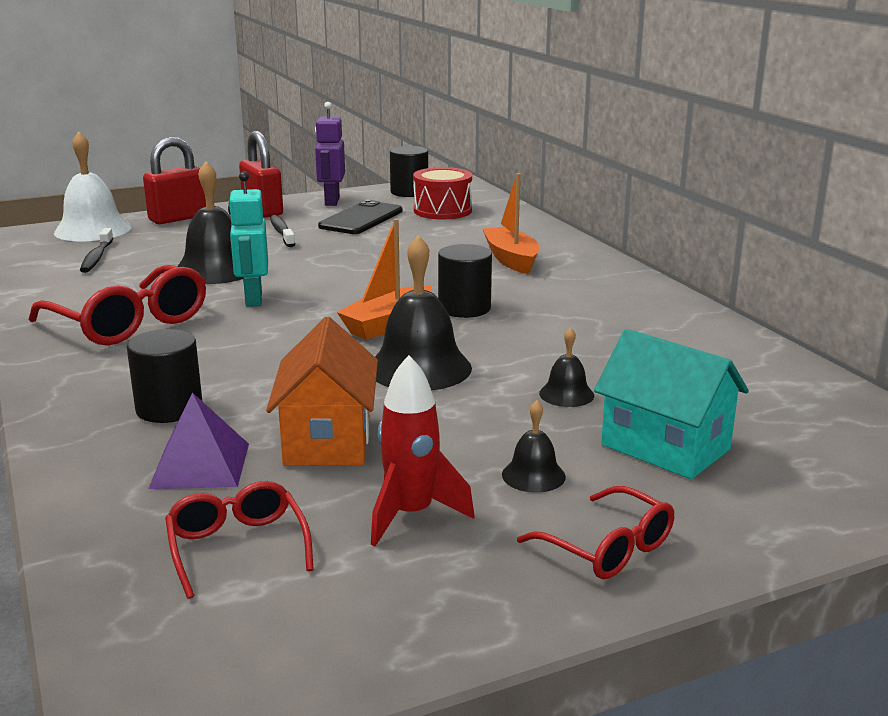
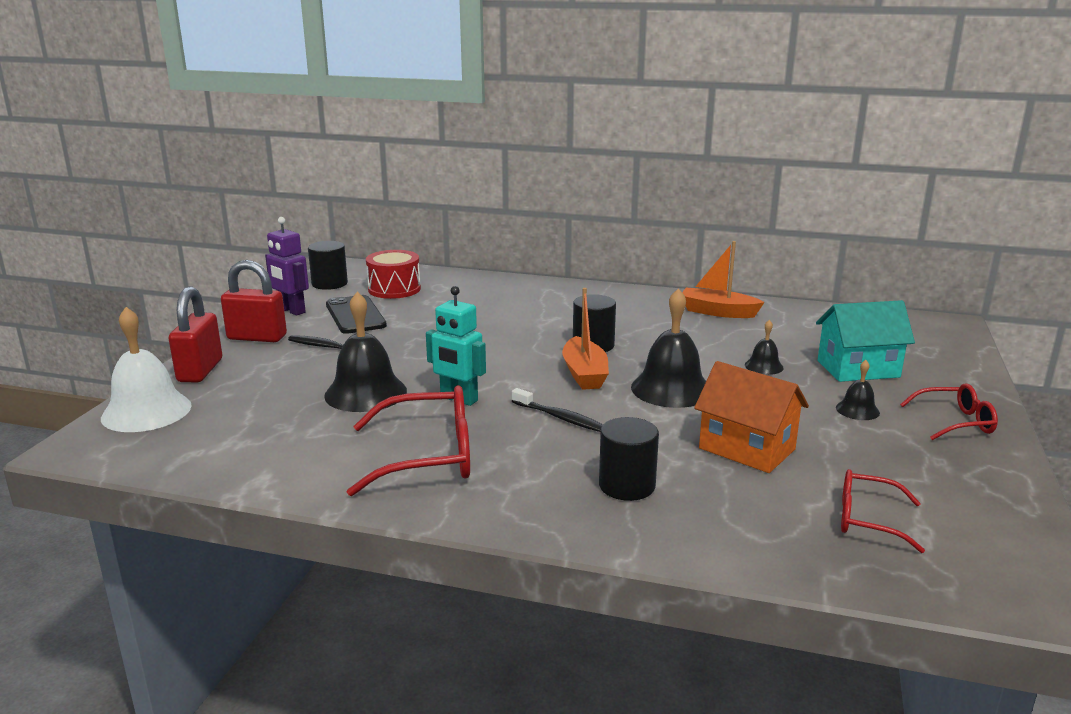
camera: 50 degrees left, 0 degrees up
(97, 257) = (232, 429): black toothbrush -> black toothbrush (560, 417)
(200, 465) = (737, 500): purple pyramid -> none
(411, 515) = (873, 457): red rocket -> none
(511, 259) = (531, 305): orange boat -> orange boat (717, 312)

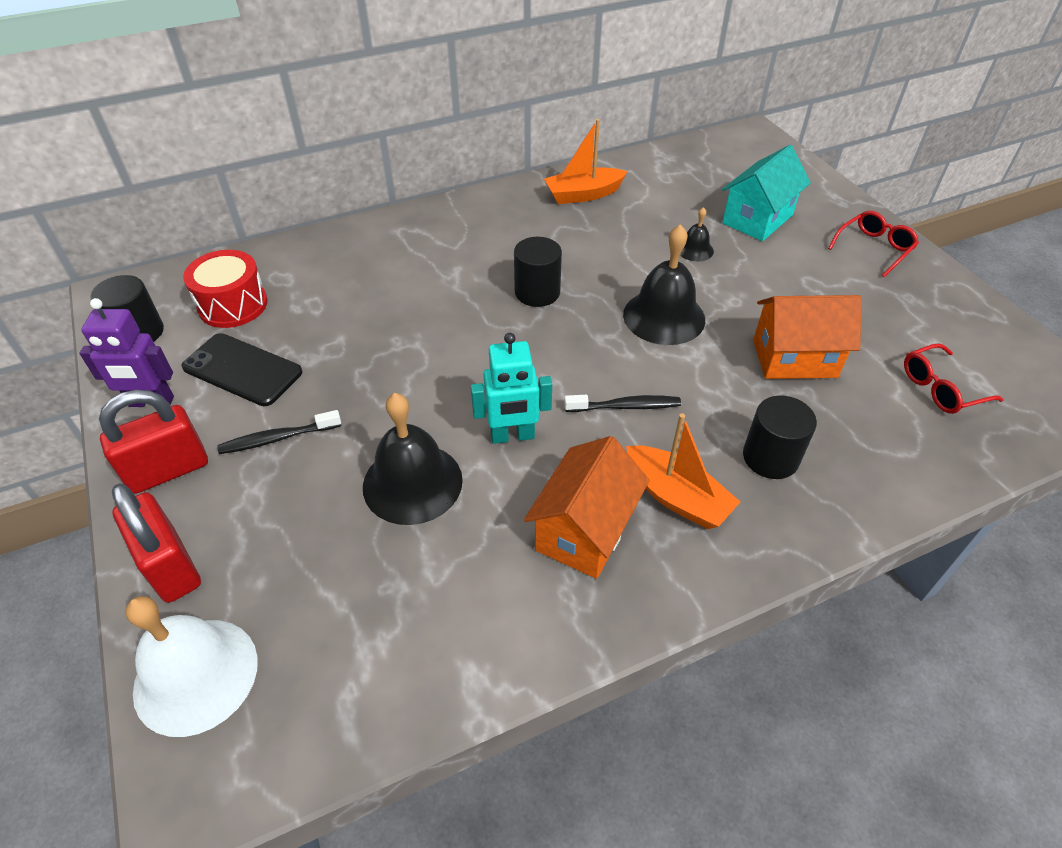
camera: 40 degrees left, 25 degrees up
(429, 456) = (584, 531): red glasses -> orange house
(584, 374) = (576, 336): orange boat -> orange boat (677, 497)
(857, 410) = (808, 269): black bell -> none

